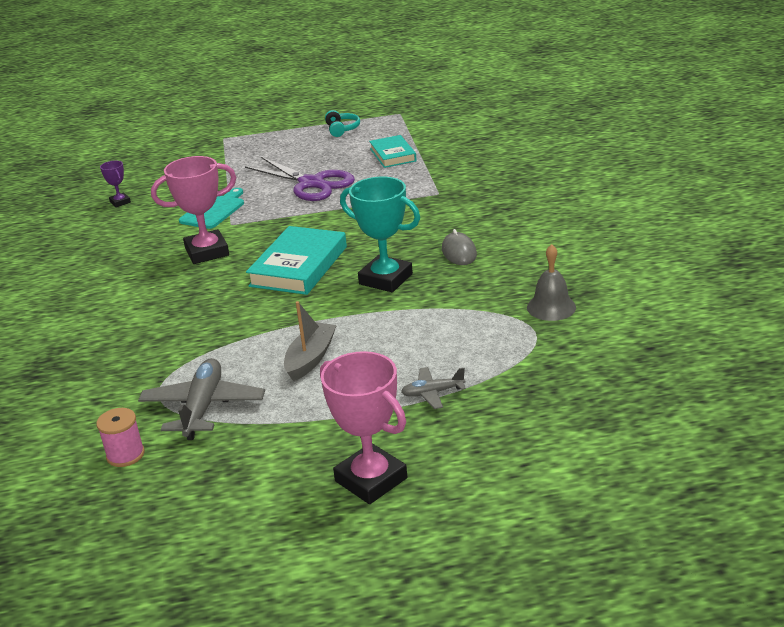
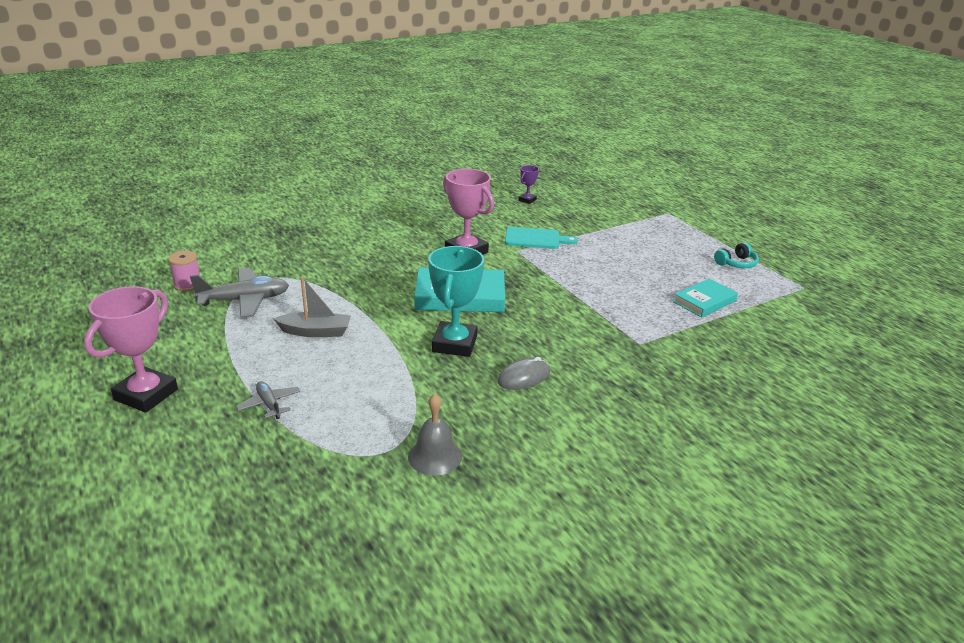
camera: 65 degrees right, 0 degrees up
(311, 183) = (612, 271): purple scissors -> none

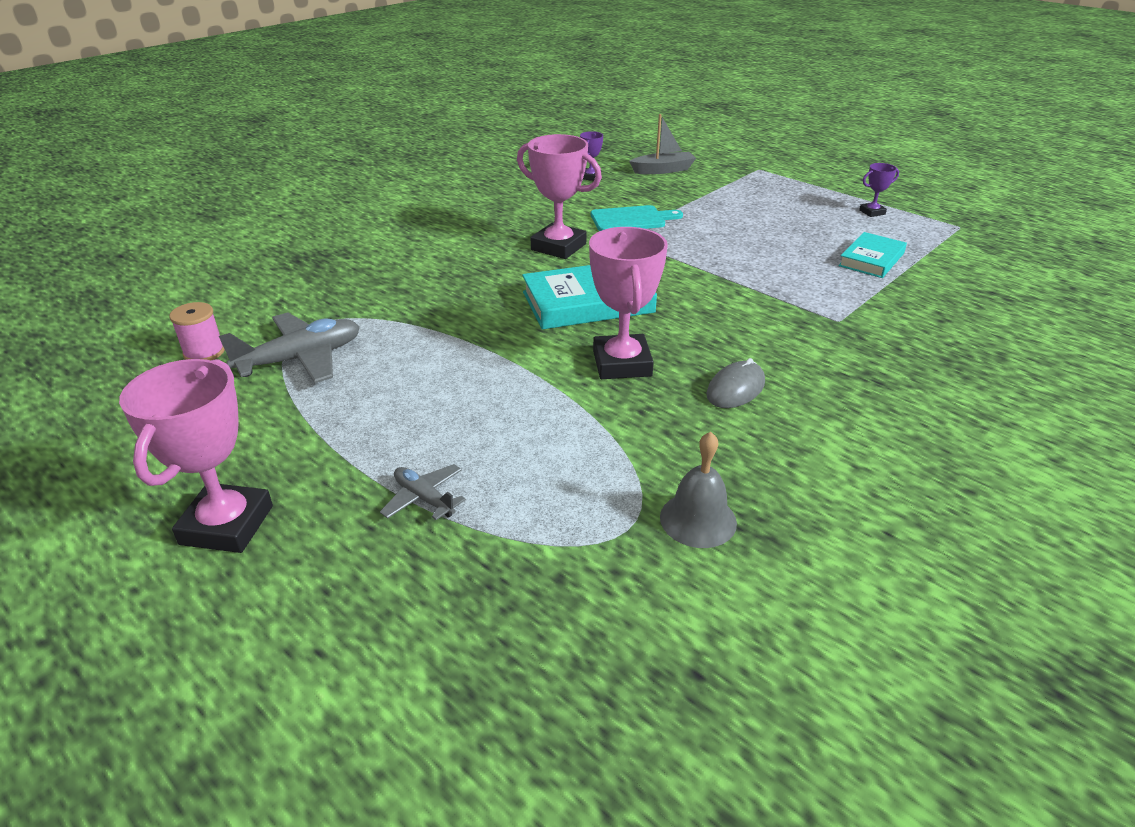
camera: 15 degrees left, 5 degrees up
(315, 332) = (428, 383): grey boat -> grey boat (663, 170)
(455, 344) = (622, 363): turquoise trophy -> pink trophy
(736, 263) = (872, 212): turquoise headphones -> purple trophy

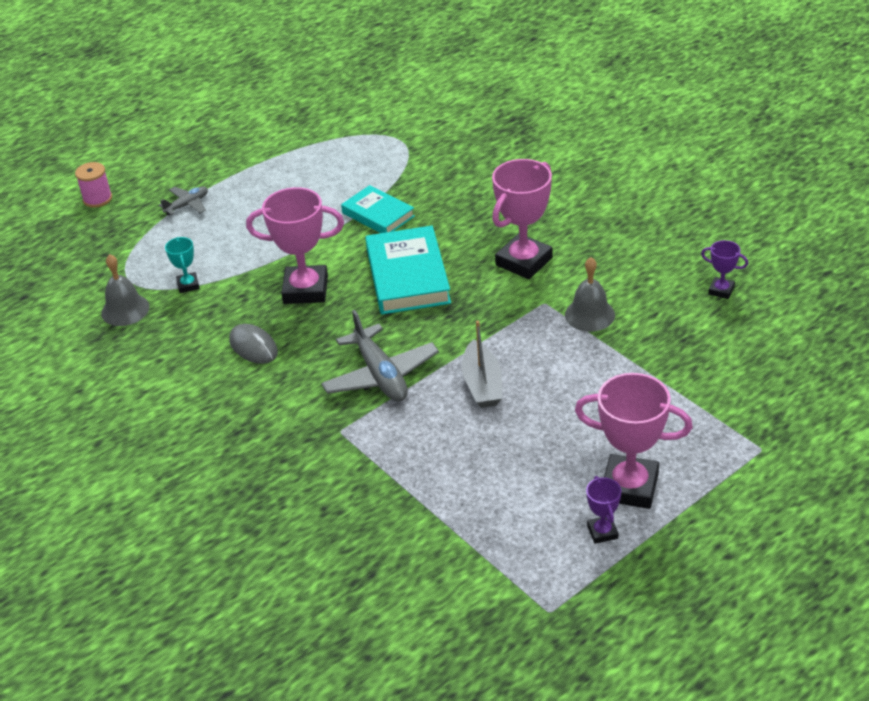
camera: 100 degrees right, 5 degrees up
(204, 352) = (373, 103): pink spool -> pink spool (97, 199)
(227, 525) = (192, 142): pink trophy -> pink trophy (629, 487)
(301, 359) = (353, 142): grey plane -> grey plane (380, 375)
(628, 463) = (188, 285): none -> turquoise trophy
(631, 219) = (589, 315): turquoise cutting board -> grey bell
(663, 170) = (751, 354): grey boat -> grey boat (482, 384)
(871, 259) = (465, 492): turquoise book -> turquoise book (378, 214)

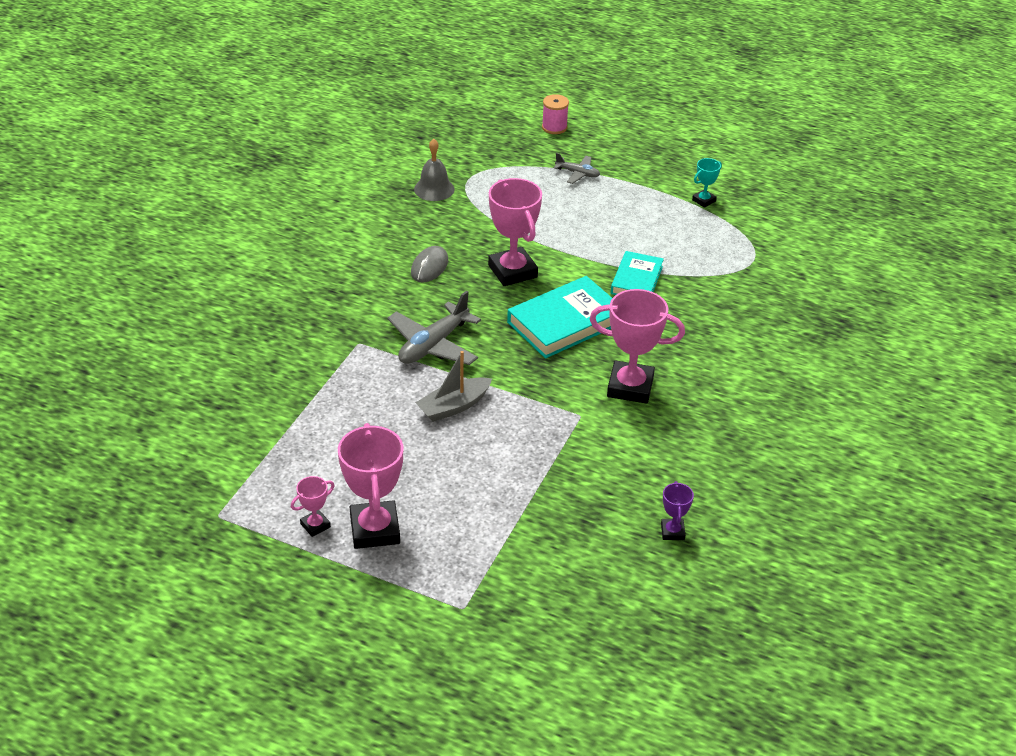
camera: 60 degrees right, 0 degrees up
(188, 285) = (481, 209): turquoise trophy -> turquoise trophy (704, 200)
(589, 315) = (582, 449): grey bell -> none
(602, 532) = (315, 525): purple trophy -> pink trophy

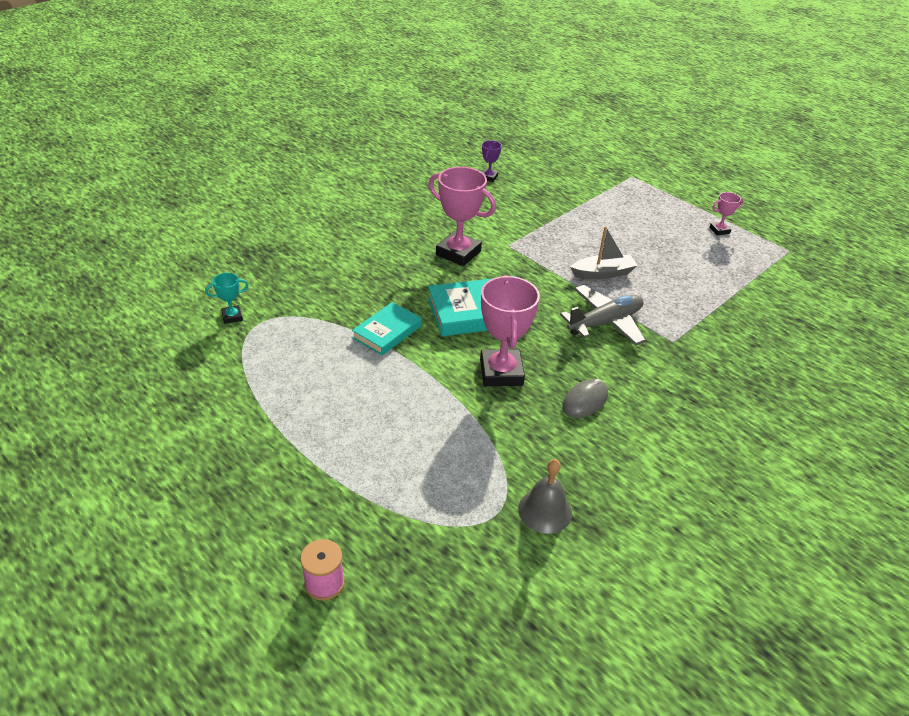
camera: 160 degrees left, 0 degrees up
(374, 529) = (679, 220): pink trophy -> none
(577, 173) = (351, 482): grey plane -> none
(704, 200) = (241, 399): turquoise trophy -> turquoise trophy (232, 317)

